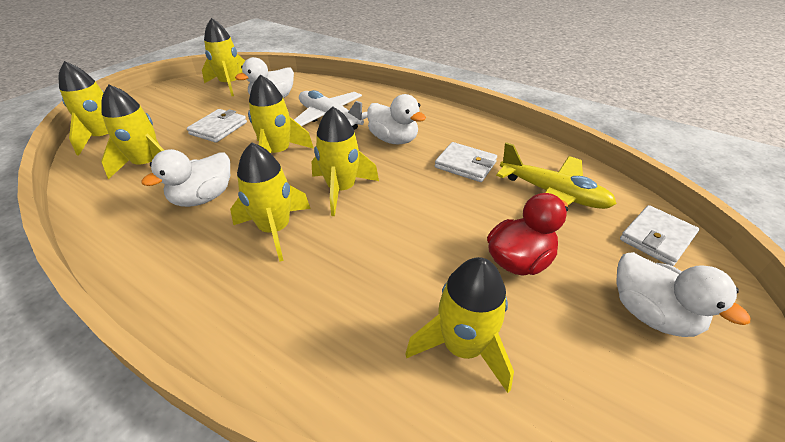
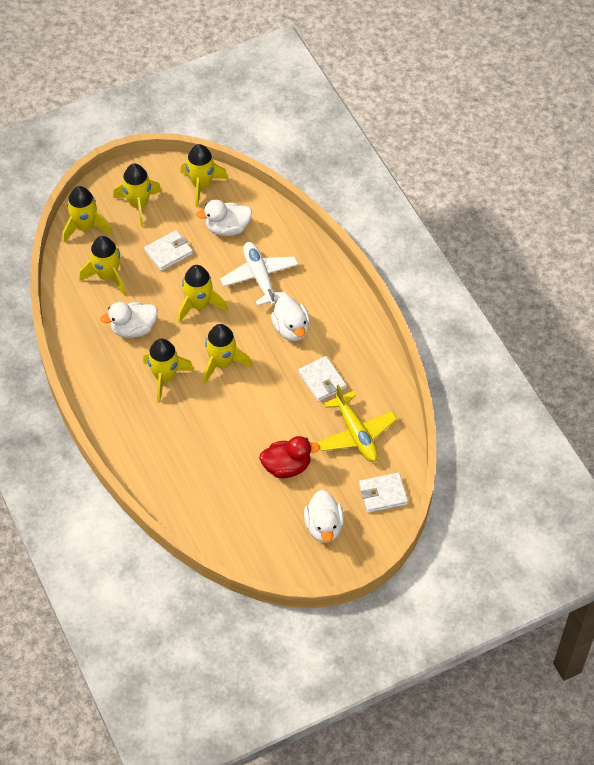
camera: 30 degrees right, 15 degrees up
(463, 347) = (218, 494): yellow rocket -> yellow rocket (139, 205)

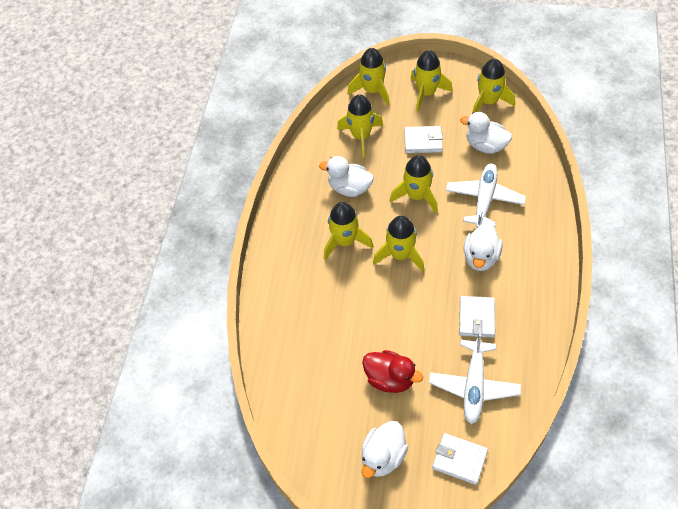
camera: 40 degrees right, 0 degrees up
(356, 434) = (474, 386): yellow plane -> white plane

